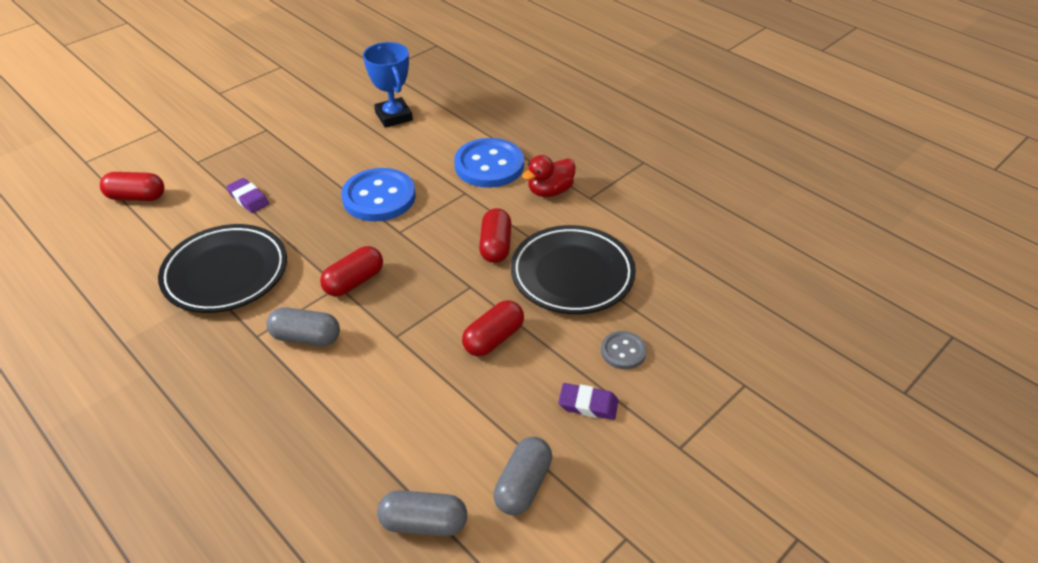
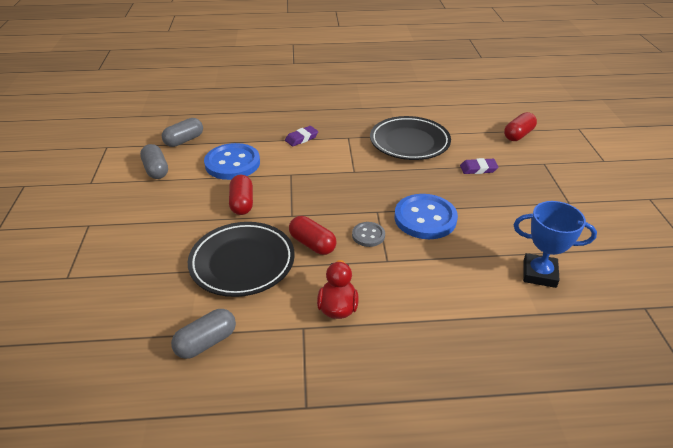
camera: 130 degrees right, 5 degrees down
(306, 337) = (328, 149): grey capsule -> grey capsule (206, 342)
(354, 282) = (350, 177): red capsule -> none
(489, 165) = (409, 292): blue button -> blue button (232, 163)
(588, 404) = (156, 211): purple eraser -> purple eraser (301, 138)
(623, 351) = (161, 244): grey button -> grey button (368, 235)

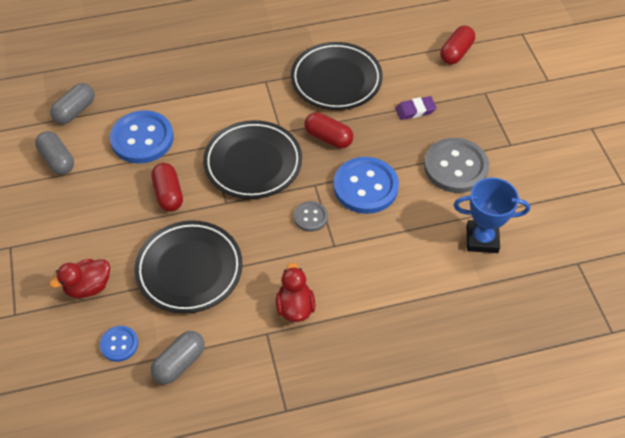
camera: 10 degrees left, 15 degrees up
(143, 264) = (88, 287): none -> red duck
(153, 316) = (119, 344): none -> blue button
(301, 138) = (212, 90): purple eraser -> none
(312, 244) = (255, 236): red capsule -> red capsule (328, 138)
(324, 190) = (253, 163): none -> black plate
(514, 213) = (455, 167): none -> grey button

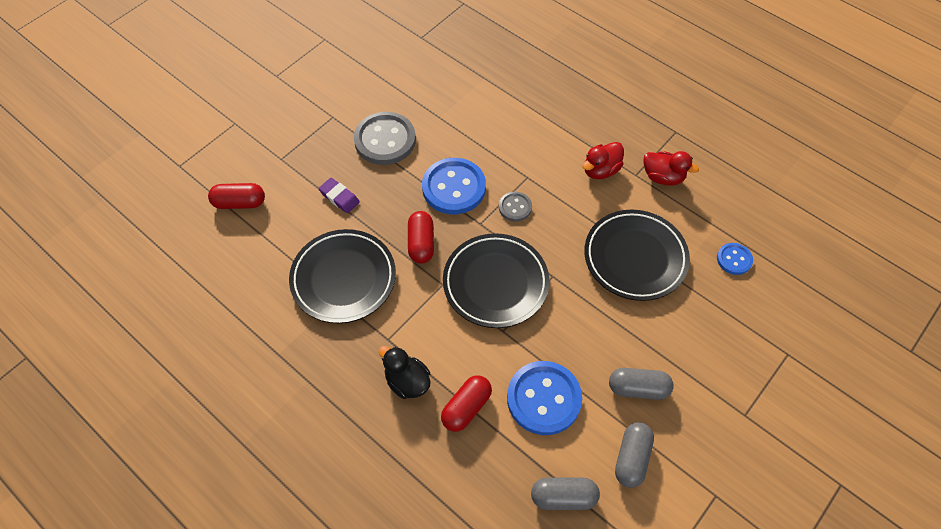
camera: 125 degrees left, 5 degrees up
(88, 287) = (716, 318): red duck -> red duck (663, 177)
(168, 194) = (582, 327): red capsule -> red capsule (466, 408)
(179, 363) = (708, 211): grey capsule -> grey capsule (638, 388)
(225, 76) = (407, 381): none -> black duck
(482, 239) = (444, 94): blue trophy -> none

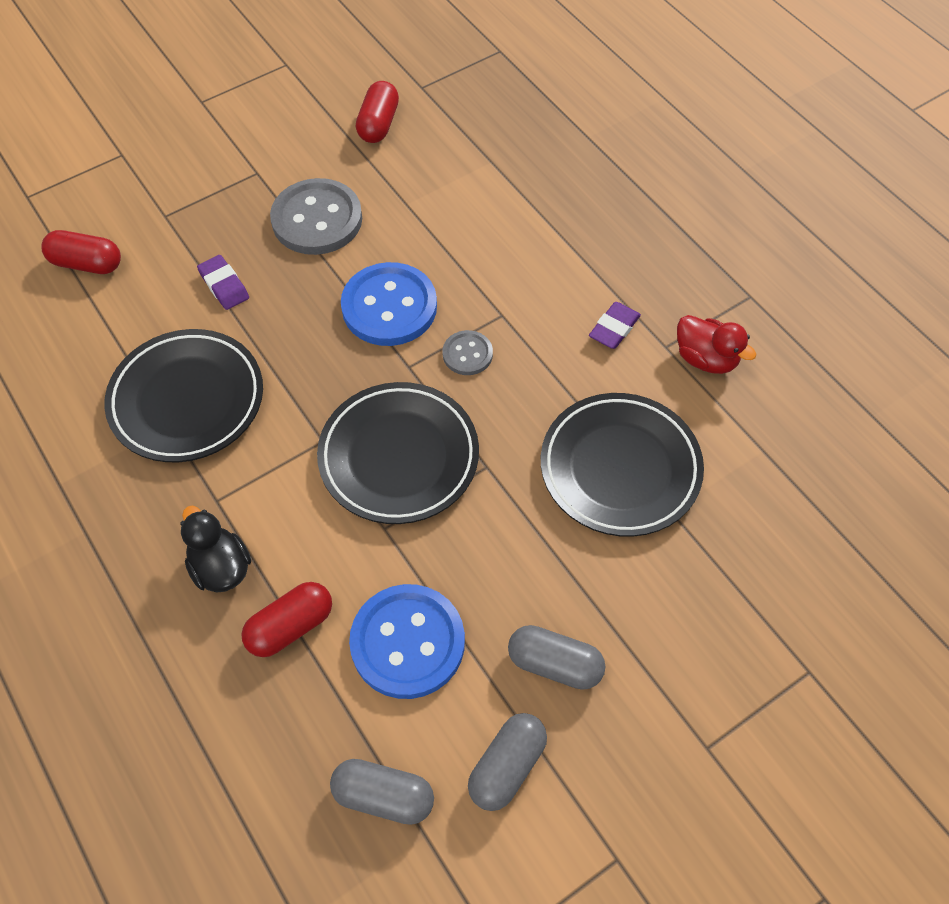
camera: 15 degrees right, 0 degrees up
(421, 243) = (313, 375): red capsule -> red capsule (378, 124)
(600, 170) = (614, 328): red duck -> purple eraser
(734, 259) = (773, 506): blue button -> none

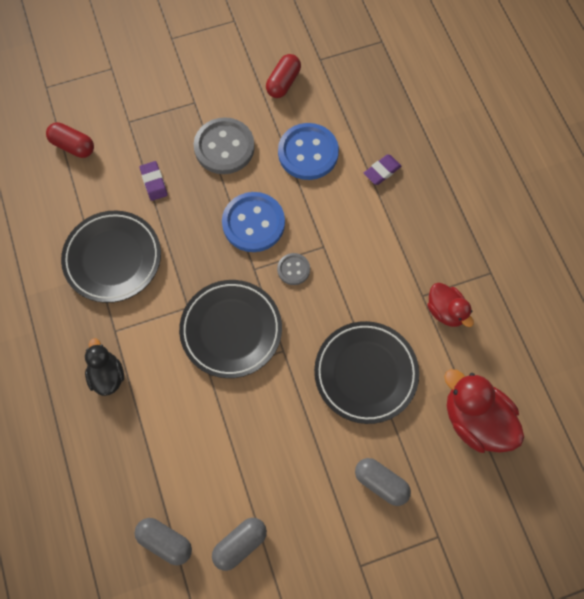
camera: 15 degrees right, 10 degrees up
(290, 626) = (138, 424): red capsule -> none
(407, 642) = (204, 452): blue button -> blue button (308, 153)
(554, 664) = (286, 489): grey capsule -> grey capsule (381, 483)
(614, 328) = (393, 274): purple eraser -> purple eraser (382, 171)
(801, 492) = (475, 420): none -> red duck

